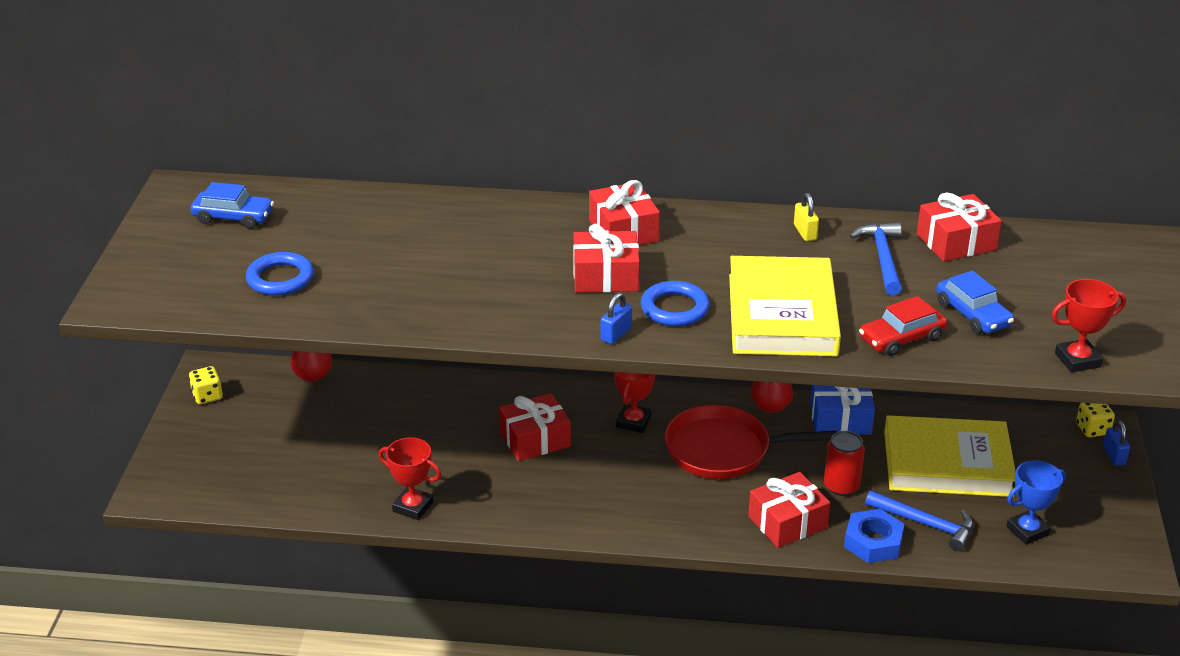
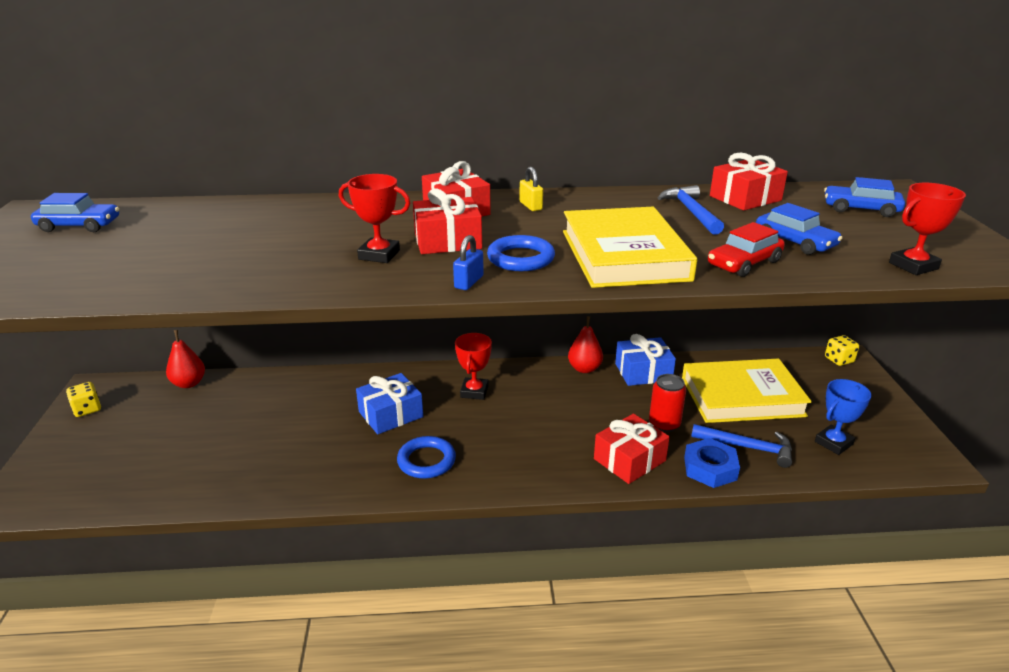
camera: 10 degrees left, 5 degrees down
(280, 279) = (115, 266): blue ring -> blue ring (426, 461)
(413, 507) = (280, 487): red trophy -> red trophy (379, 255)
(535, 439) = (390, 414): red gift -> blue gift
(724, 450) = (556, 406): red pan -> none
(805, 232) = (616, 201): yellow padlock -> yellow padlock (530, 206)
(1080, 272) = (860, 209): none -> blue car
(1114, 455) = (866, 377): blue padlock -> none

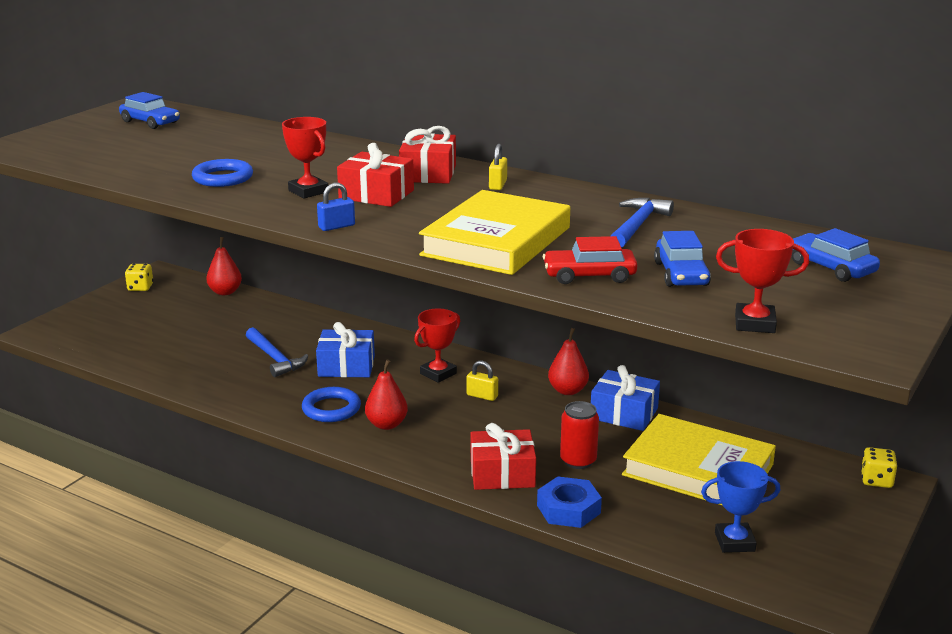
camera: 35 degrees right, 5 degrees down
(490, 455) = (386, 424): none -> red pear
(520, 258) = (407, 221): blue ring -> blue ring (223, 178)
(531, 398) = (482, 396): none -> yellow padlock
(745, 198) = (723, 228): red gift -> none
(747, 447) = (633, 509): blue hammer -> blue hammer (275, 358)

